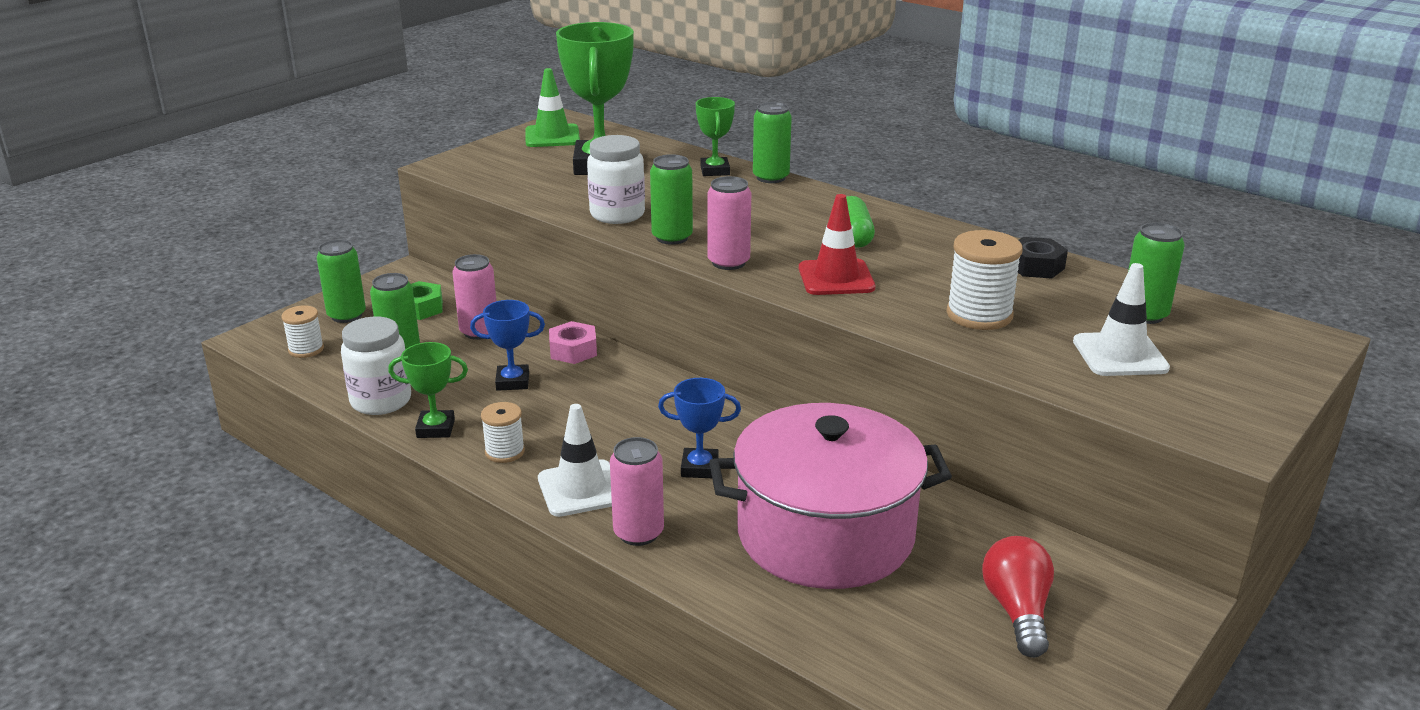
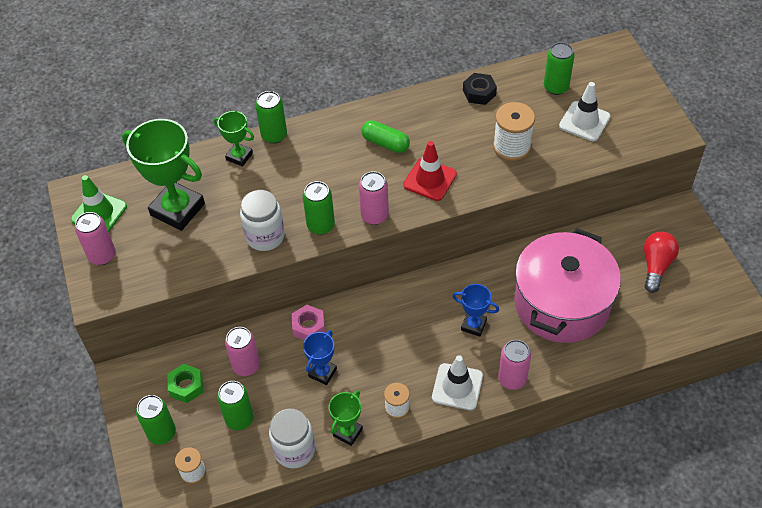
camera: 55 degrees left, 25 degrees up
(499, 153) = (102, 255): none -> pink can
(699, 468) = (473, 325): blue trophy -> blue trophy turned 75 degrees clockwise
(1017, 611) = (656, 266): red light bulb -> red light bulb turned 75 degrees clockwise

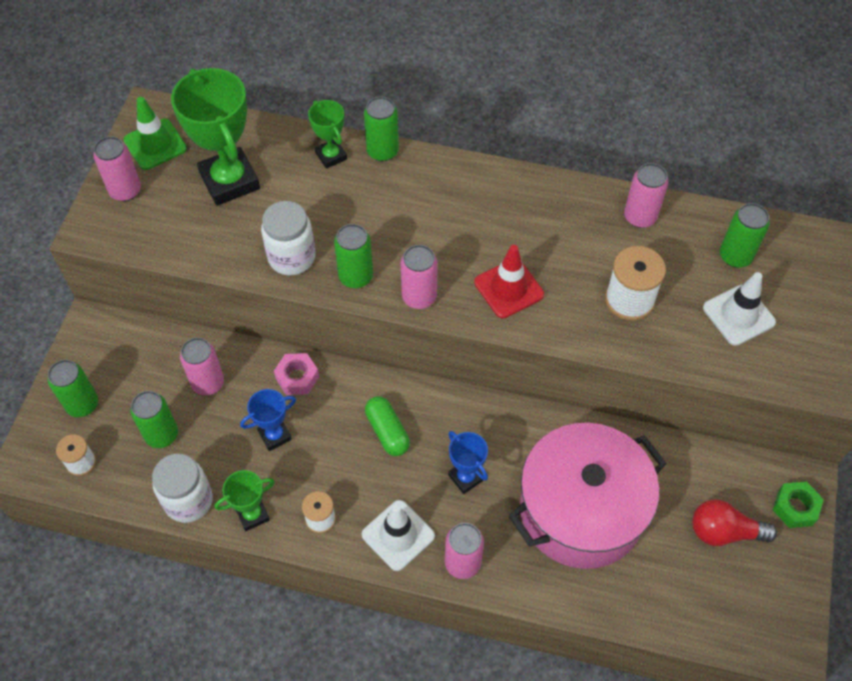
camera: 30 degrees right, 5 degrees up
(186, 386) = (138, 370): green nut -> green nut (795, 507)
(385, 143) = (492, 221): green capsule -> green capsule (387, 431)
(479, 93) = (640, 217): black nut -> pink can
(656, 266) = (724, 531): red light bulb -> red light bulb turned 135 degrees counterclockwise

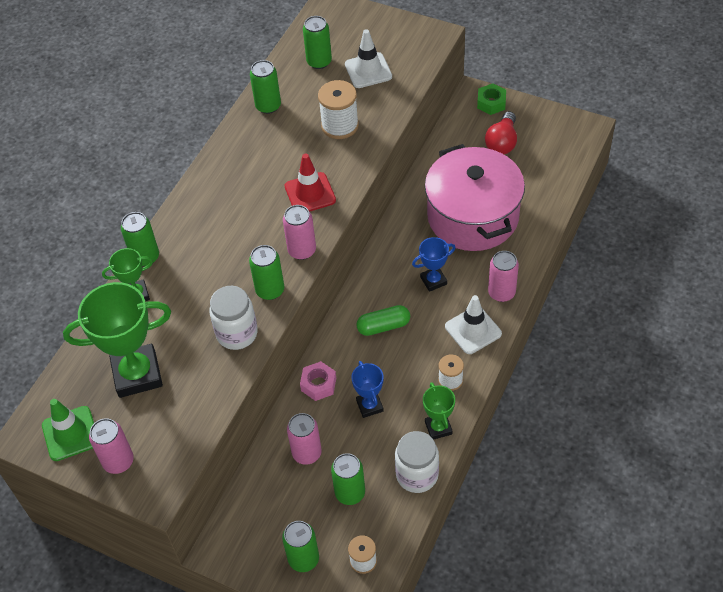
camera: 75 degrees left, 5 degrees down
(640, 217) = (268, 106): pink can -> green can

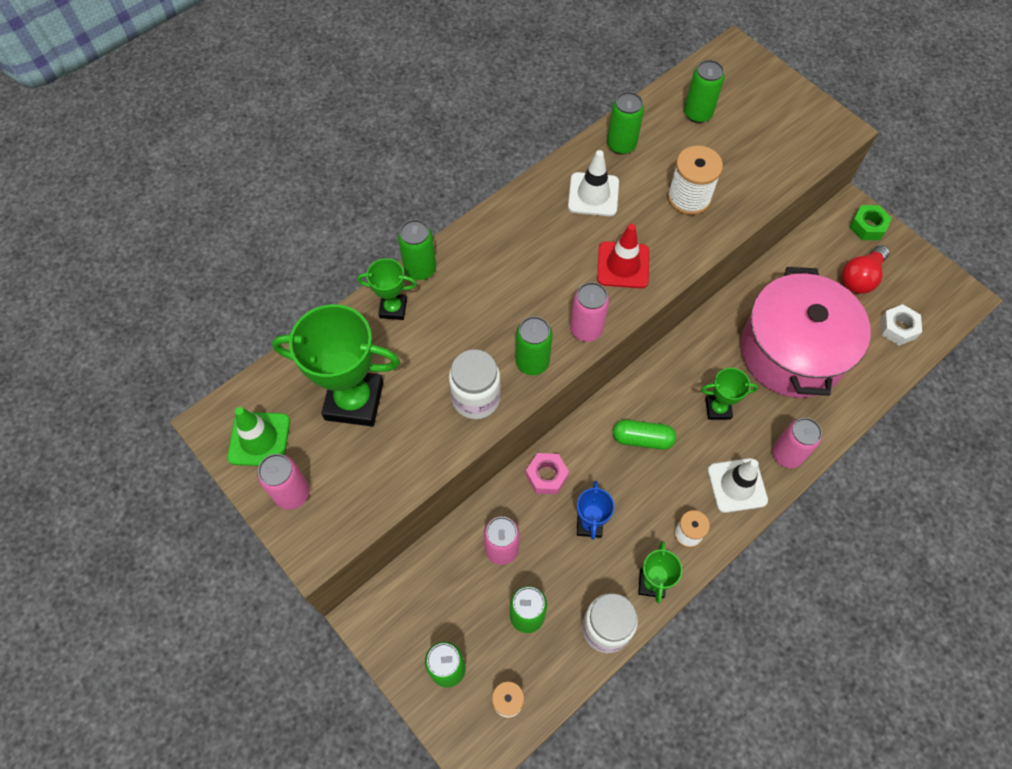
camera: 20 degrees right, 10 degrees up
(368, 70) = (747, 144): white traffic cone -> white traffic cone (593, 194)
(433, 281) = (718, 409): blue trophy -> green trophy
(546, 169) = (897, 328): none -> white nut

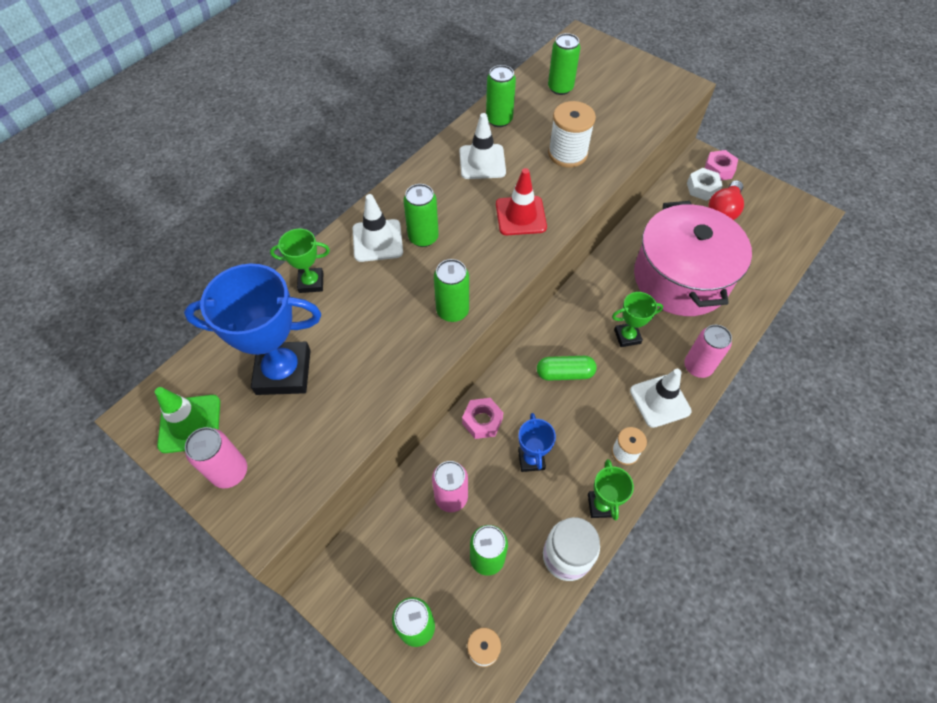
camera: 10 degrees left, 5 degrees down
(354, 401) = (283, 372): green trophy -> blue trophy
(420, 269) = (332, 244): green can -> green can (423, 237)
(467, 271) = (377, 241): none -> white traffic cone
(476, 398) = (404, 351): white jar -> none
(586, 329) = (497, 275): pink can -> none
(867, 226) = (718, 169): green nut -> pink nut
(897, 328) = (765, 246): white nut -> white nut (702, 188)

